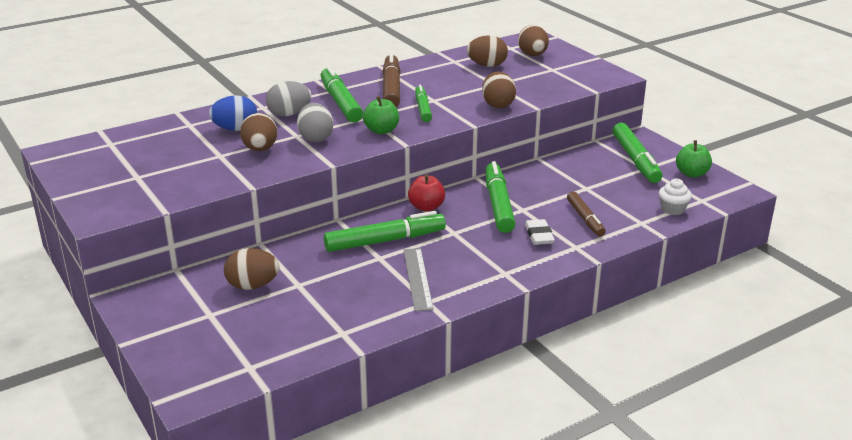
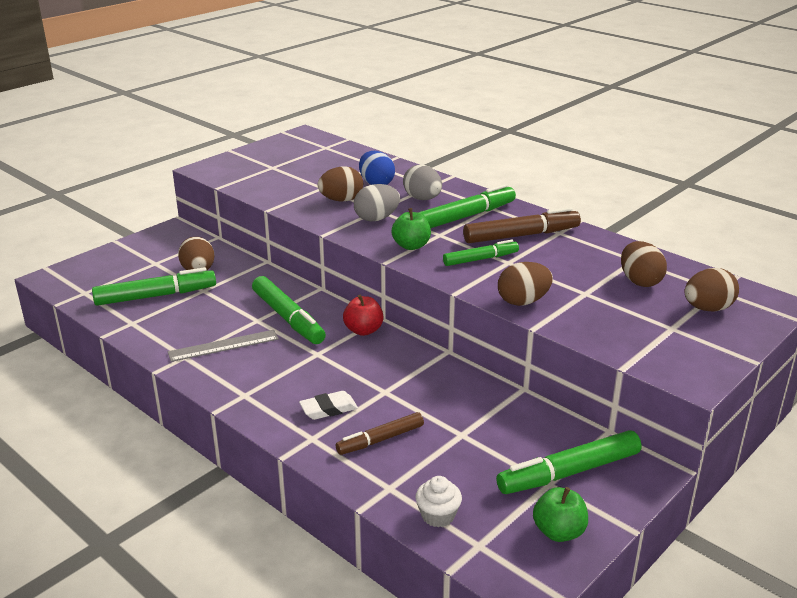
camera: 75 degrees right, 0 degrees up
(498, 204) = (389, 374): green marker -> green marker (156, 296)

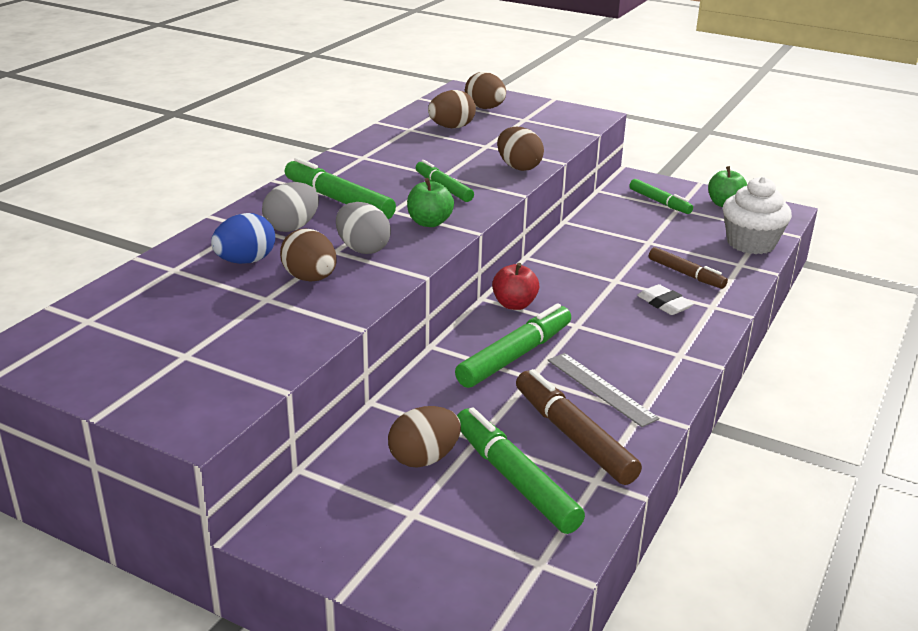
camera: 105 degrees left, 0 degrees up
(438, 515) = (751, 243): white cupcake -> white cupcake, size x1.84
(521, 235) = (378, 172): brown marker -> brown marker (573, 436)
(569, 472) = (659, 202): green marker -> green marker, size x0.63

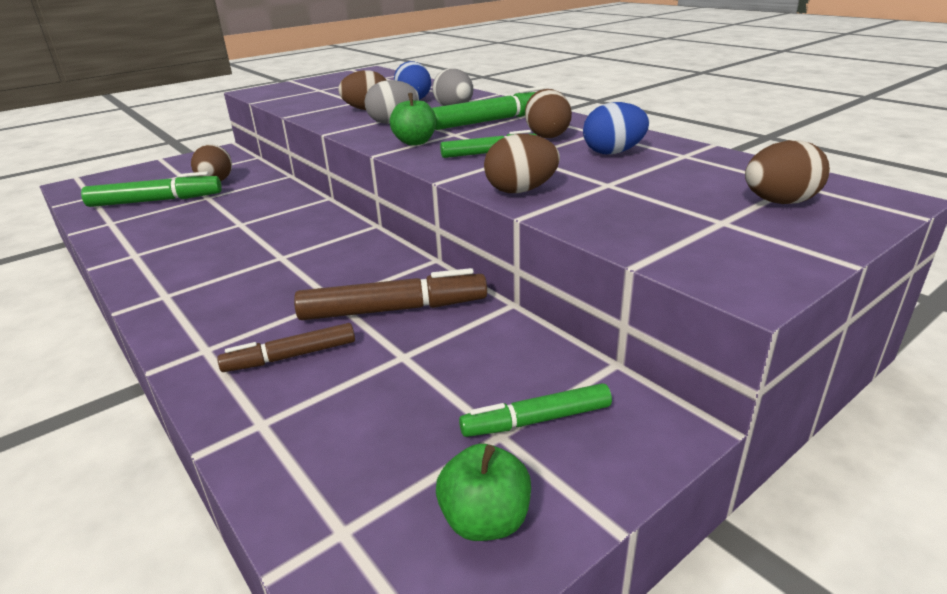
camera: 115 degrees right, 0 degrees up
(416, 148) = (613, 152): none -> blue egg
(451, 127) = (686, 174): brown egg -> brown egg (547, 135)
(514, 304) = (349, 236): red apple -> none
(515, 356) = (274, 223): green marker -> none
(573, 436) = (157, 224): brown marker -> brown marker (393, 309)
(601, 389) = (184, 246): grey ruler -> none
(664, 304) = (251, 316): white eraser -> none
(751, 243) = (305, 473): white cupcake -> none

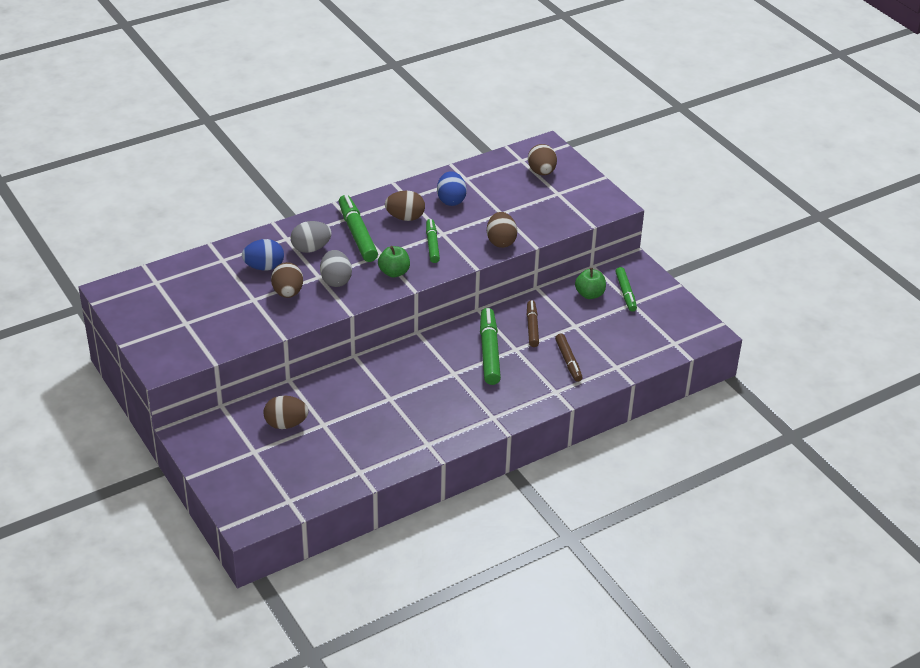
camera: 85 degrees left, 10 degrees up
(156, 201) = (319, 454): green marker -> green marker (489, 352)
(393, 309) = (532, 327): brown marker -> brown marker, size x0.63
(485, 520) = (673, 311): green apple -> green apple (589, 294)

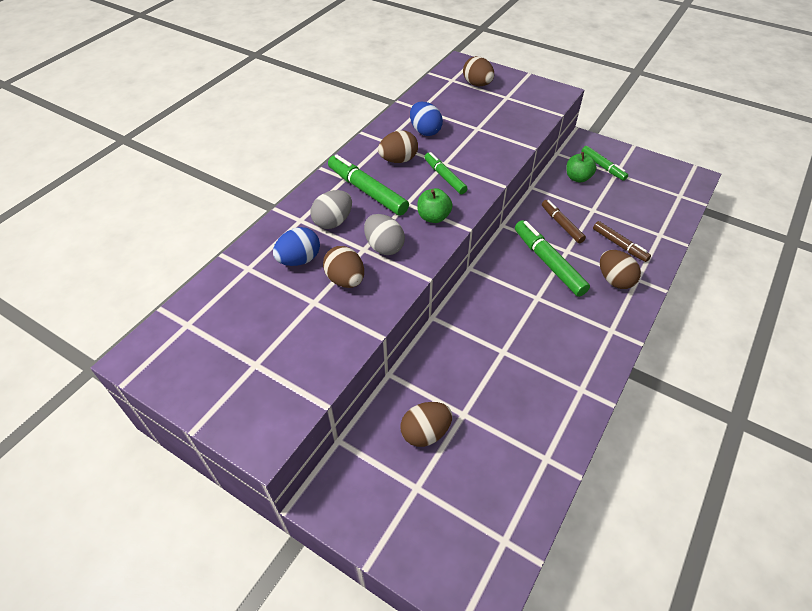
camera: 25 degrees left, 10 degrees up
(501, 241) = (501, 153): brown egg -> brown egg (614, 280)

